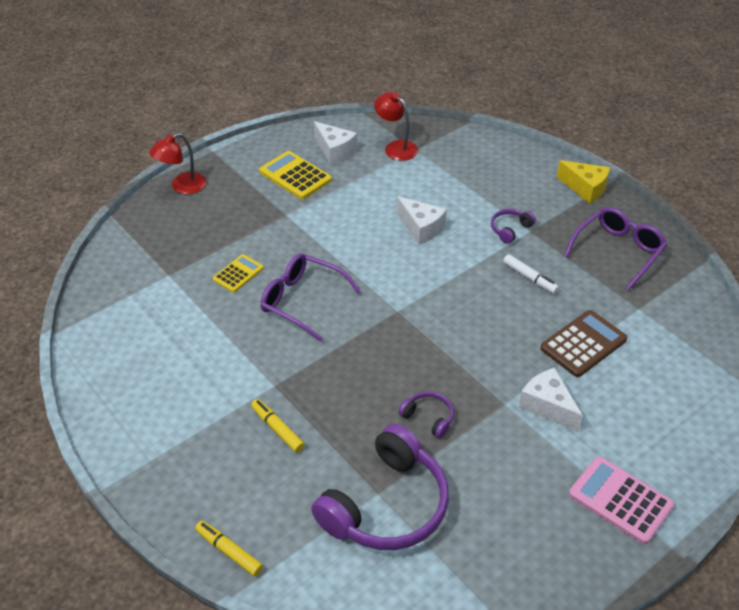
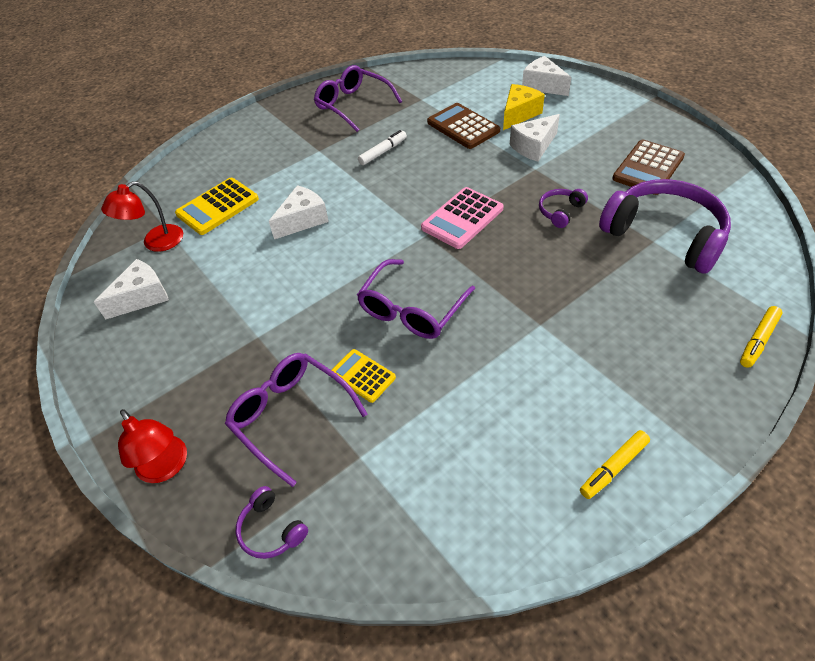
camera: 85 degrees left, 5 degrees up
(209, 239) = (290, 416): none -> purple glasses
(277, 429) = (598, 316): yellow marker -> yellow marker (613, 468)
(295, 176) = (181, 333): yellow calculator -> yellow calculator (218, 207)
(509, 514) = (648, 168): none -> brown calculator
(510, 229) = (315, 162): purple headphones -> purple headphones (271, 529)
(585, 188) = (265, 118): yellow cheese -> yellow cheese (519, 114)
(620, 500) = (616, 117): pink calculator -> pink calculator (462, 218)
(689, 428) = (543, 86): none -> white cheese

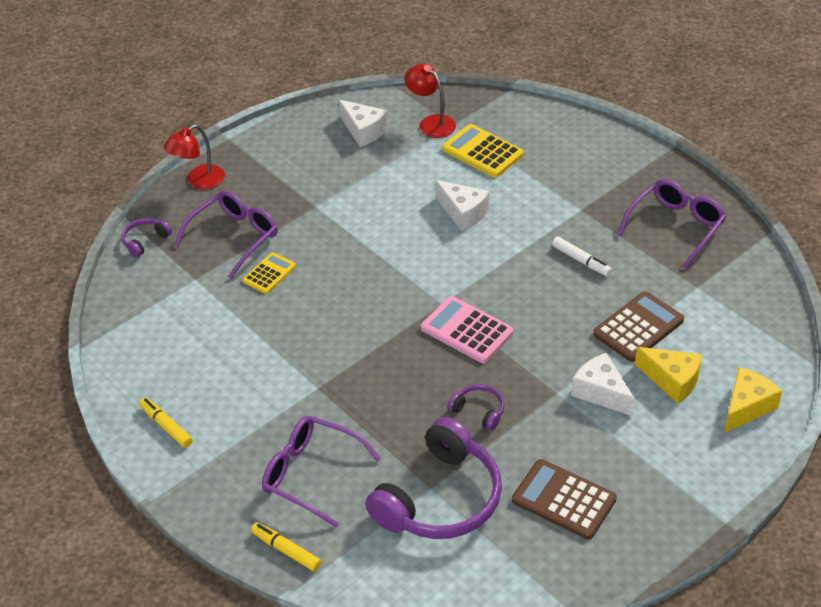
camera: 85 degrees right, 5 degrees down
(411, 310) = (340, 299): purple glasses -> purple glasses (311, 474)
(543, 86) = (746, 407): white cheese -> yellow cheese

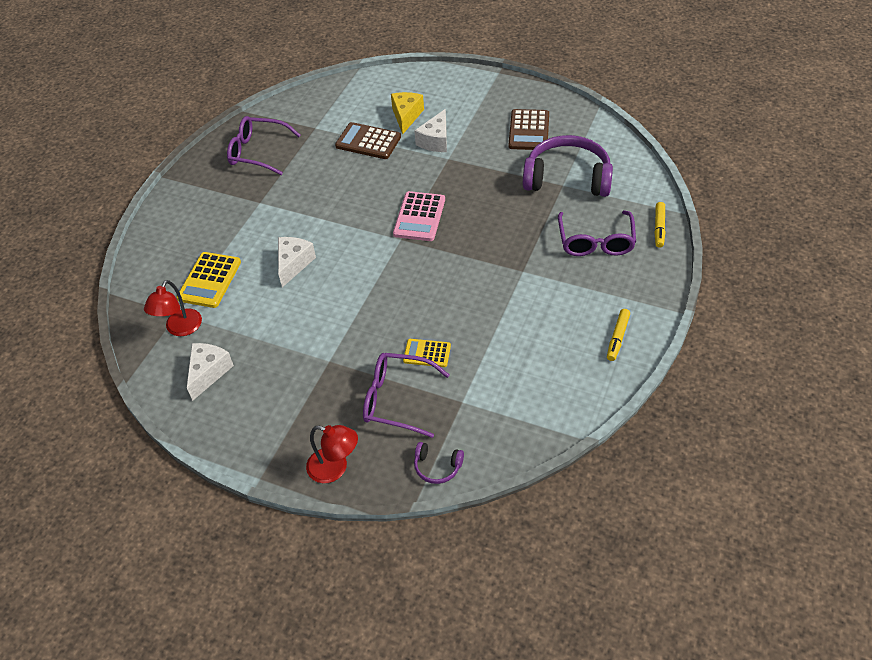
camera: 115 degrees left, 5 degrees up
(479, 411) = (487, 186): purple headphones -> none
(581, 261) = (317, 185): white marker -> none
(746, 407) = (409, 85): yellow cheese -> none

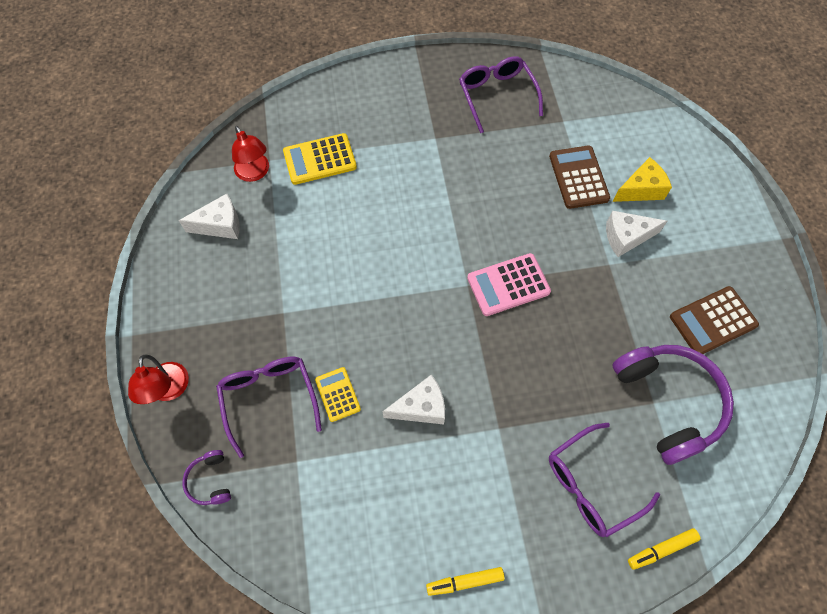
camera: 55 degrees right, 15 degrees up
(180, 329) = (255, 173): red lamp -> red lamp turned 105 degrees counterclockwise
(293, 264) = (378, 213): white cheese -> white cheese (421, 407)

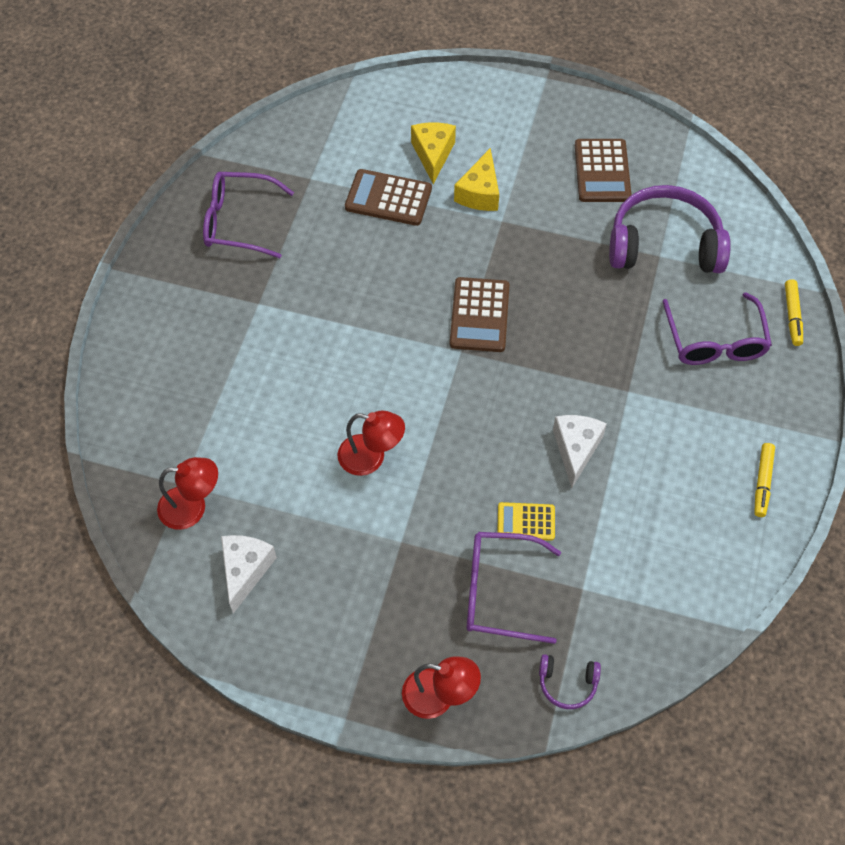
camera: 65 degrees left, 5 degrees down
(320, 159) = (216, 430): yellow calculator -> none
(343, 263) = (371, 457): none -> red lamp
(508, 285) = (479, 315): pink calculator -> brown calculator
(626, 237) = (479, 193): white cheese -> yellow cheese

